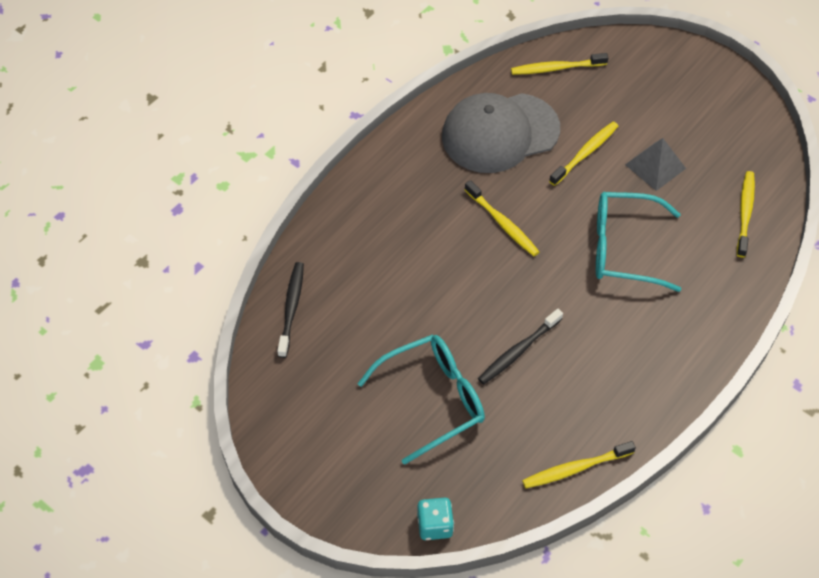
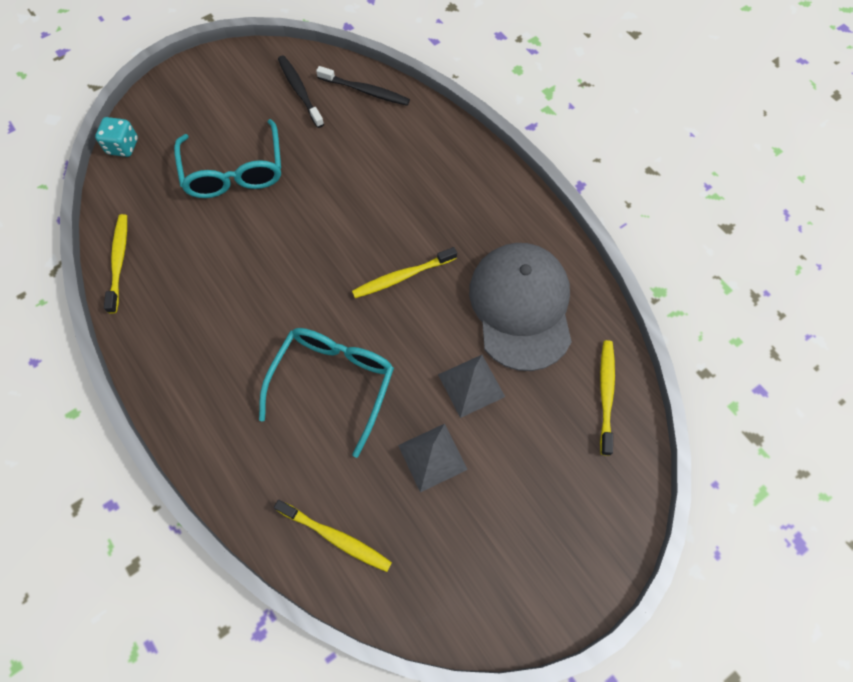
camera: 105 degrees right, 10 degrees up
(518, 351) = (254, 250): black toothbrush -> black toothbrush (300, 91)
(585, 153) = (471, 385): yellow toothbrush -> grey pyramid

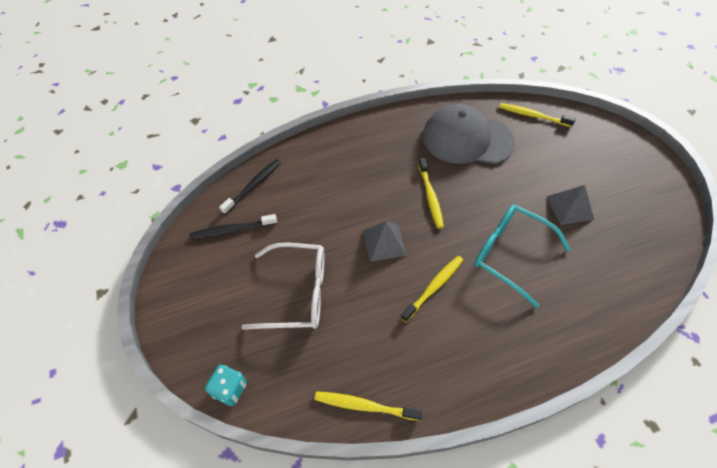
camera: 75 degrees left, 10 degrees down
(234, 172) = (297, 292): turquoise glasses -> white glasses
(335, 537) = (626, 273): yellow toothbrush -> yellow toothbrush (433, 287)
(471, 385) = (520, 176): grey pyramid -> grey pyramid (384, 242)

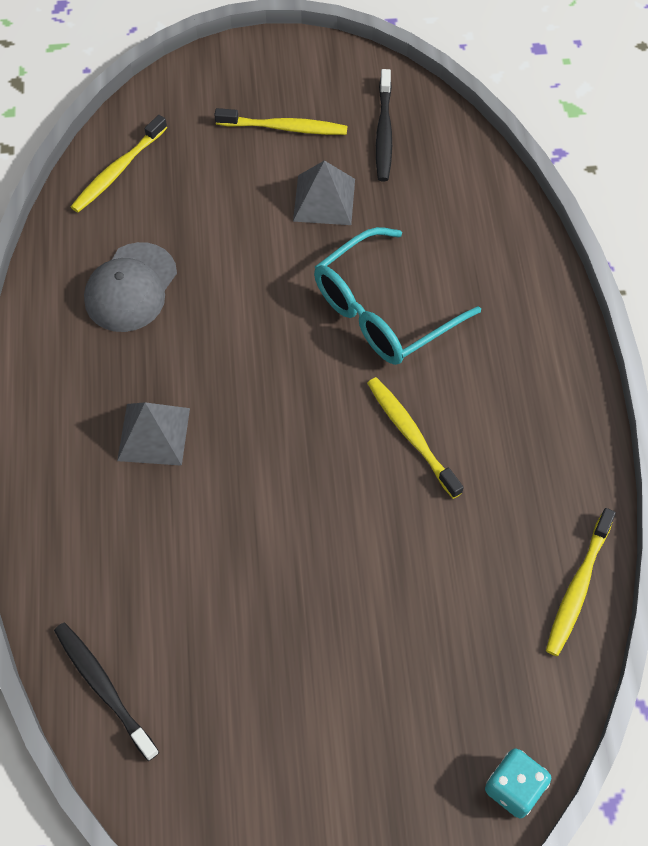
camera: 75 degrees left, 5 degrees up
(232, 230) = (199, 744): black toothbrush -> black toothbrush (384, 132)
(297, 292) = (366, 647): white glasses -> none
(384, 242) = (308, 485): grey pyramid -> grey pyramid (154, 434)
(430, 196) = (235, 385): yellow toothbrush -> yellow toothbrush (284, 128)
(467, 139) = (131, 288): grey cap -> grey cap, size x0.63

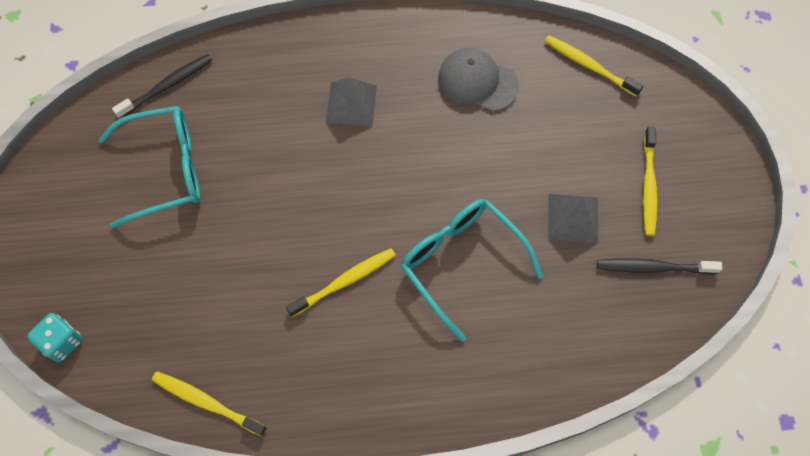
camera: 90 degrees right, 5 degrees up
(248, 674) = (165, 170): none -> turquoise glasses

